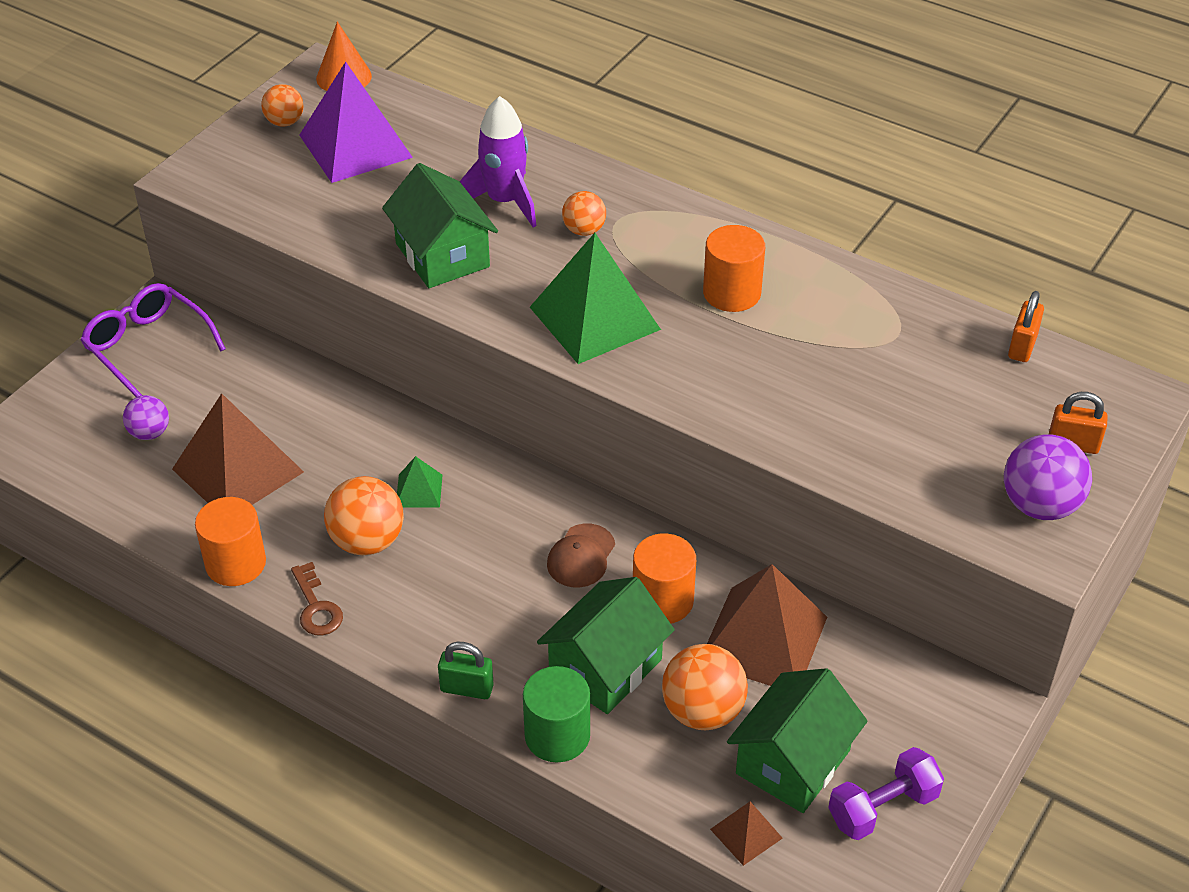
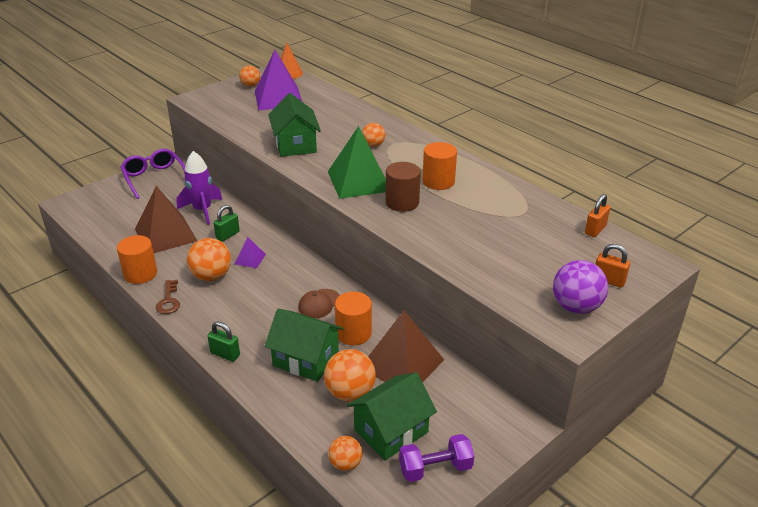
camera: 15 degrees right, 10 degrees down
(149, 433) = (133, 212): purple ball -> none
(353, 448) = (227, 235): none -> green padlock
(419, 490) = (250, 259): green pyramid -> purple pyramid
(504, 201) = (339, 128): purple rocket -> purple rocket (202, 210)
(557, 735) = (262, 388): green cylinder -> none
(605, 667) = (306, 359): green house -> green house turned 60 degrees clockwise
(689, 352) = (402, 202): none -> brown cylinder
(746, 833) = (345, 464): brown pyramid -> orange ball

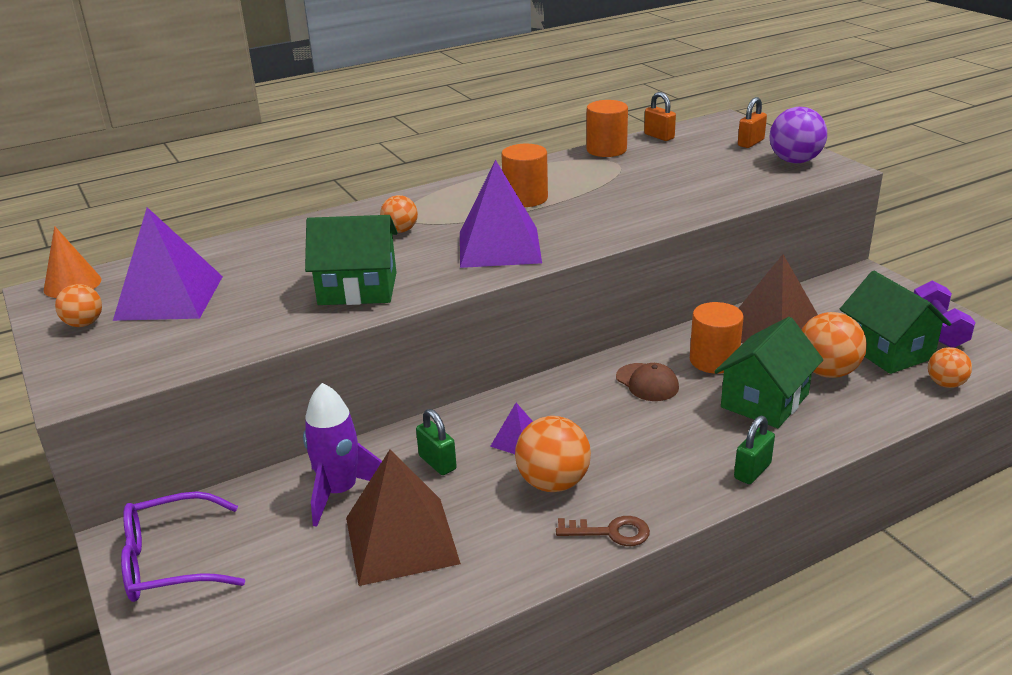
camera: 75 degrees left, 5 degrees down
(140, 274) = (520, 571): orange cylinder -> orange cylinder (606, 150)
(359, 181) = (499, 247): green pyramid -> purple pyramid
(402, 202) = (569, 223): brown cylinder -> none

